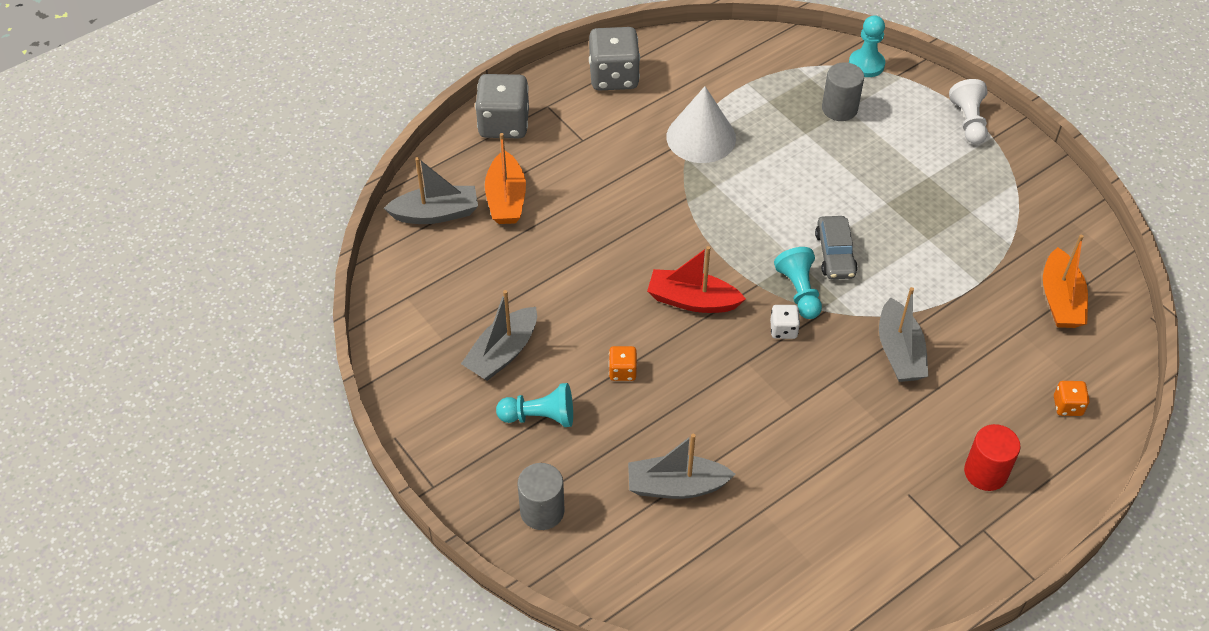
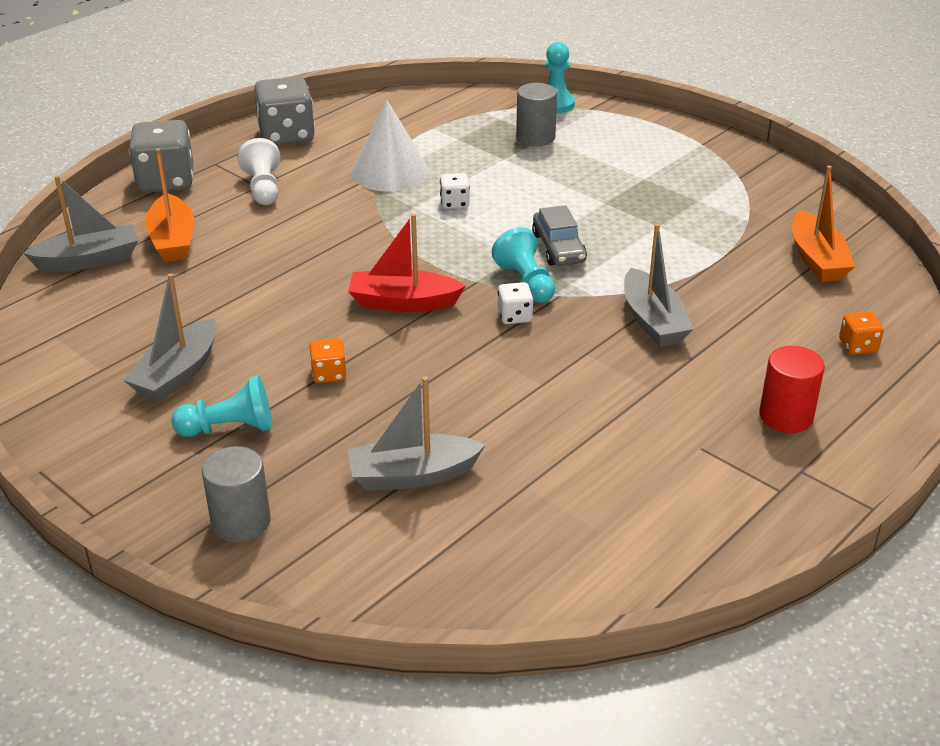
camera: 10 degrees left, 15 degrees down
(753, 186) = (454, 203): none -> white dice
(968, 121) = (673, 135): white pawn -> white pawn (263, 188)

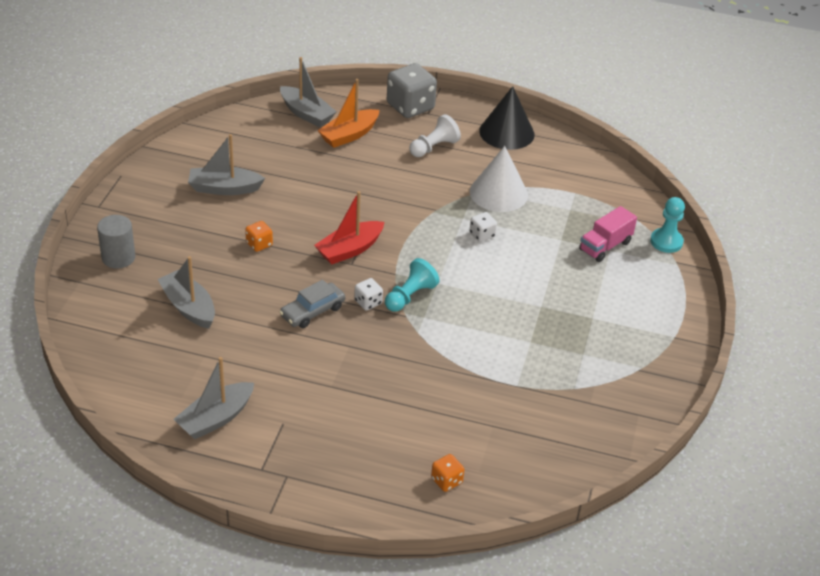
camera: 60 degrees right, 5 degrees up
(230, 428) = (189, 225): turquoise pawn -> none
(286, 135) = (506, 132): grey dice -> black cone
(403, 302) = (349, 250): red boat -> red boat turned 105 degrees counterclockwise
(535, 137) = (605, 246): grey cylinder -> pink truck
(558, 248) = (463, 299): grey car -> grey car (312, 311)
(653, 321) = (406, 368): grey boat -> grey boat (216, 418)
(786, 416) = (339, 457): red cylinder -> none
(817, 259) = (549, 438): orange boat -> none

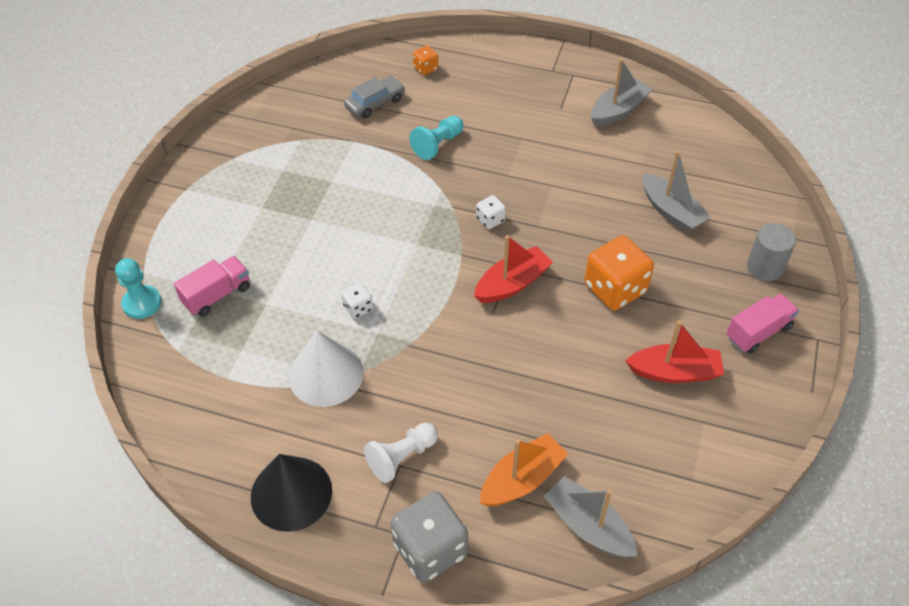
camera: 175 degrees left, 10 degrees up
(146, 211) = (758, 332): none -> pink truck
(224, 188) = (674, 372): grey boat -> red boat
(259, 244) = (615, 289): orange dice -> orange dice, size x2.05
(312, 311) = (546, 209): grey car -> grey car (375, 103)
(410, 296) = (446, 227): turquoise pawn -> turquoise pawn (437, 145)

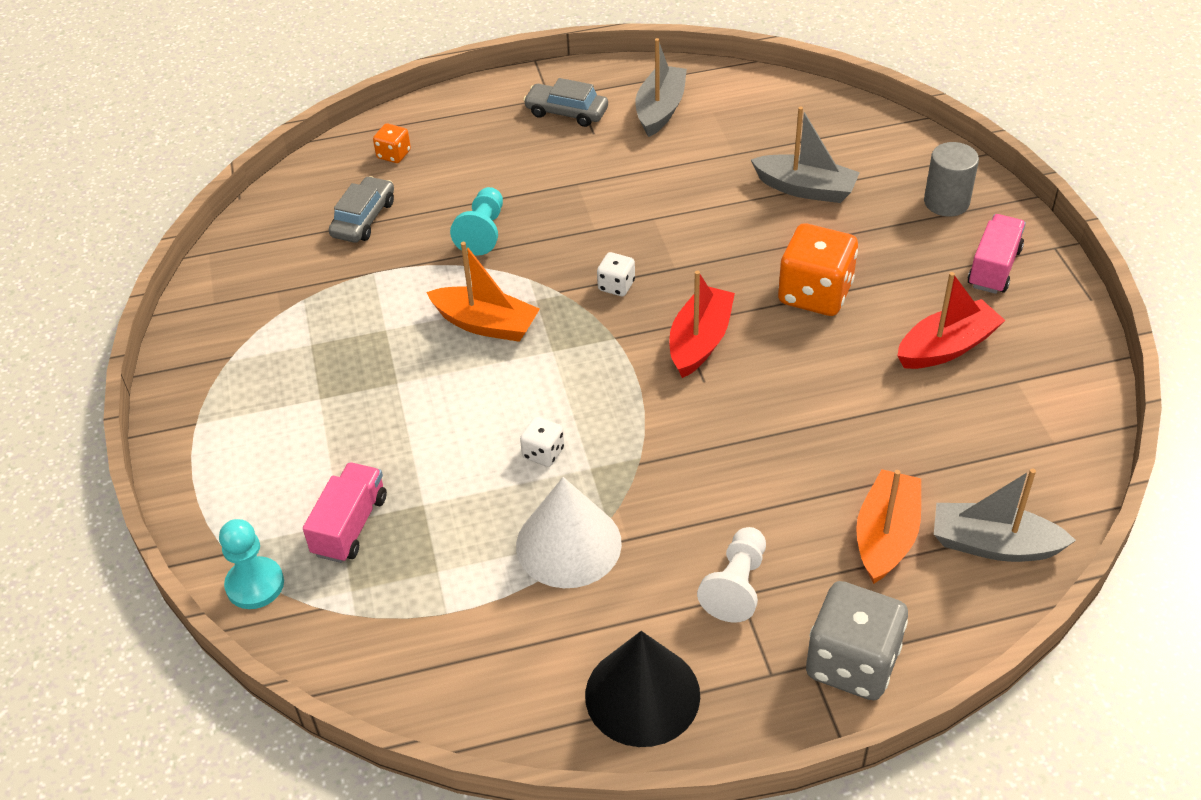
camera: 30 degrees left, 5 degrees down
(391, 207) = (486, 324): none -> orange boat
(555, 86) = (566, 112): none -> grey car

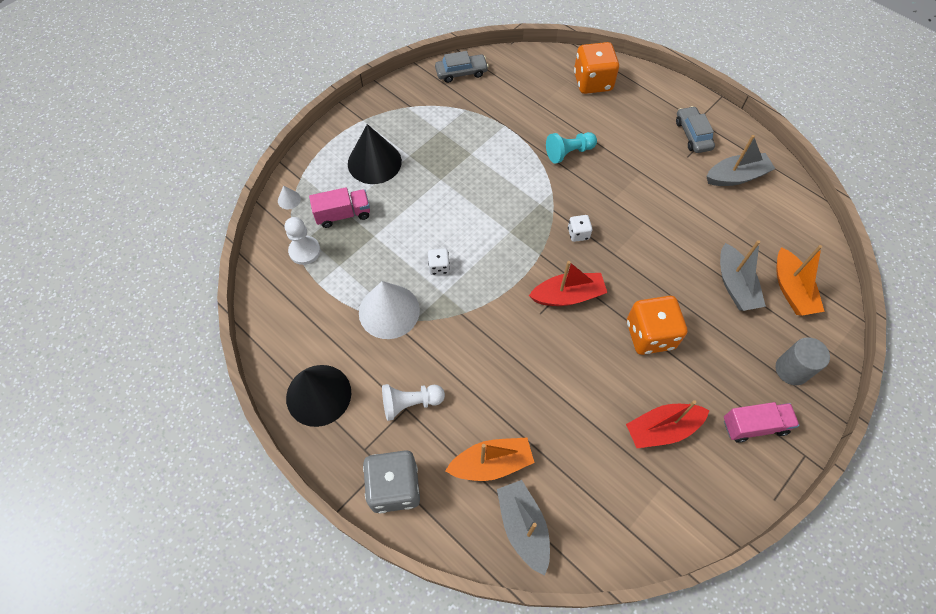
camera: 55 degrees right, 15 degrees up
(255, 585) = (289, 200): turquoise pawn -> white cone
(291, 445) = (374, 162): none -> black cone
(364, 218) = (537, 99): grey car -> grey car (461, 72)
(372, 605) = (304, 251): none -> white pawn
(394, 154) = (592, 82): orange dice -> orange dice, size x2.05
(486, 324) = (506, 192): orange boat -> orange boat (791, 290)
(946, 347) = (662, 429): red boat -> red boat turned 135 degrees clockwise

